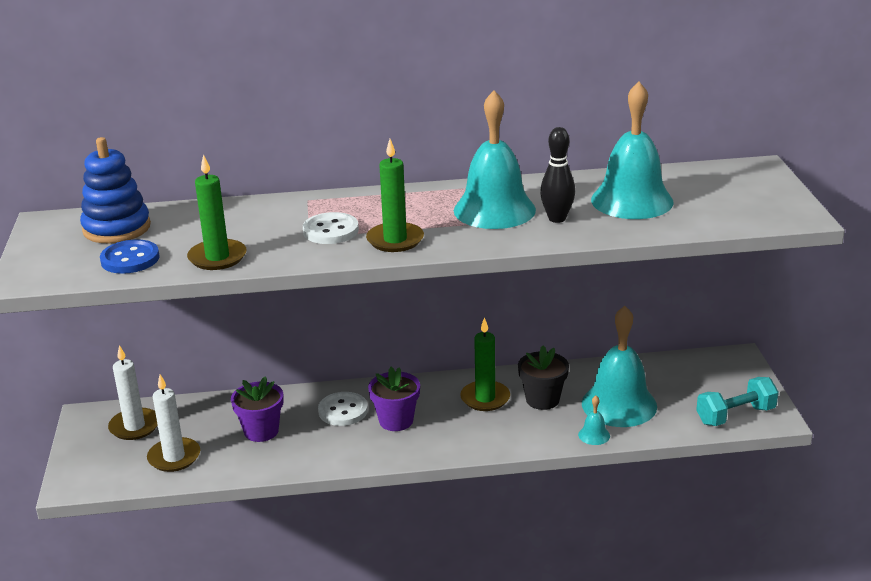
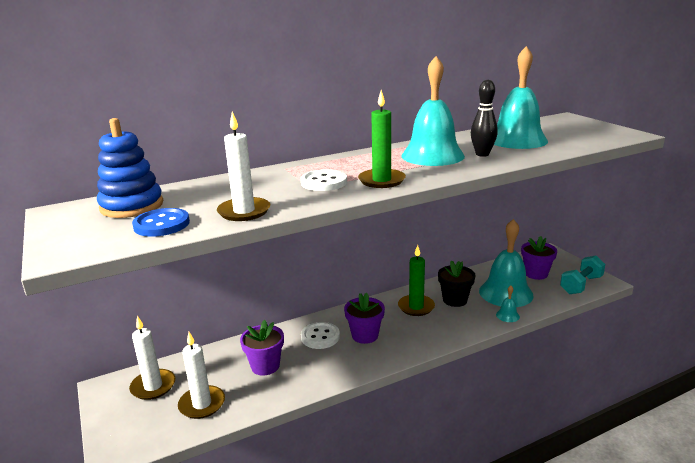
camera: 20 degrees left, 5 degrees down
(217, 257) = (244, 211): green candle -> white candle
(686, 386) = (536, 274): none -> purple flower pot

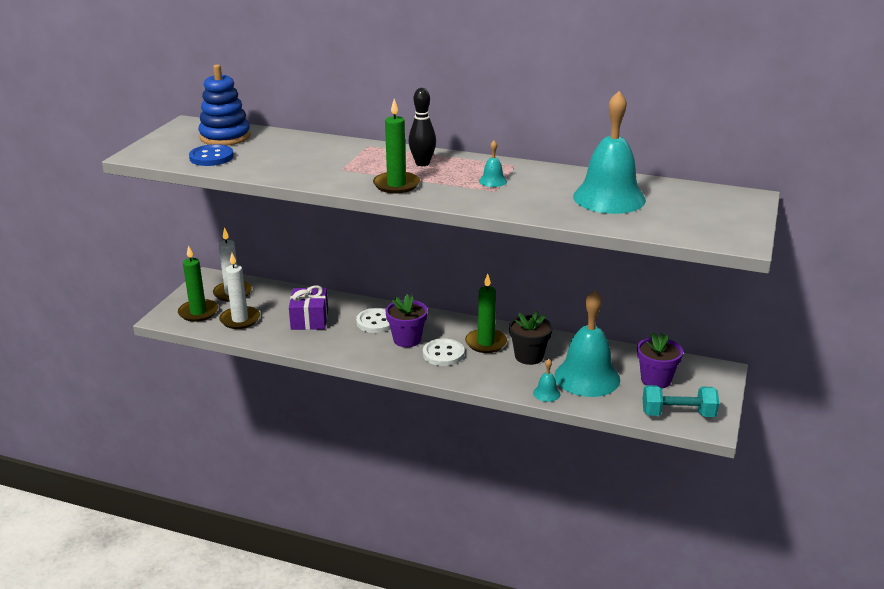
camera: 45 degrees right, 5 degrees up
(146, 424) = (198, 312): none -> green candle
(244, 211) = (266, 169): white candle -> none
(265, 366) = (309, 319): purple flower pot -> purple gift
(324, 182) = (359, 169): white button -> white button (443, 354)
(432, 155) = (492, 181): turquoise bell -> turquoise bell, size x0.41
(482, 154) = (533, 197): black bowling pin -> black bowling pin (422, 163)

